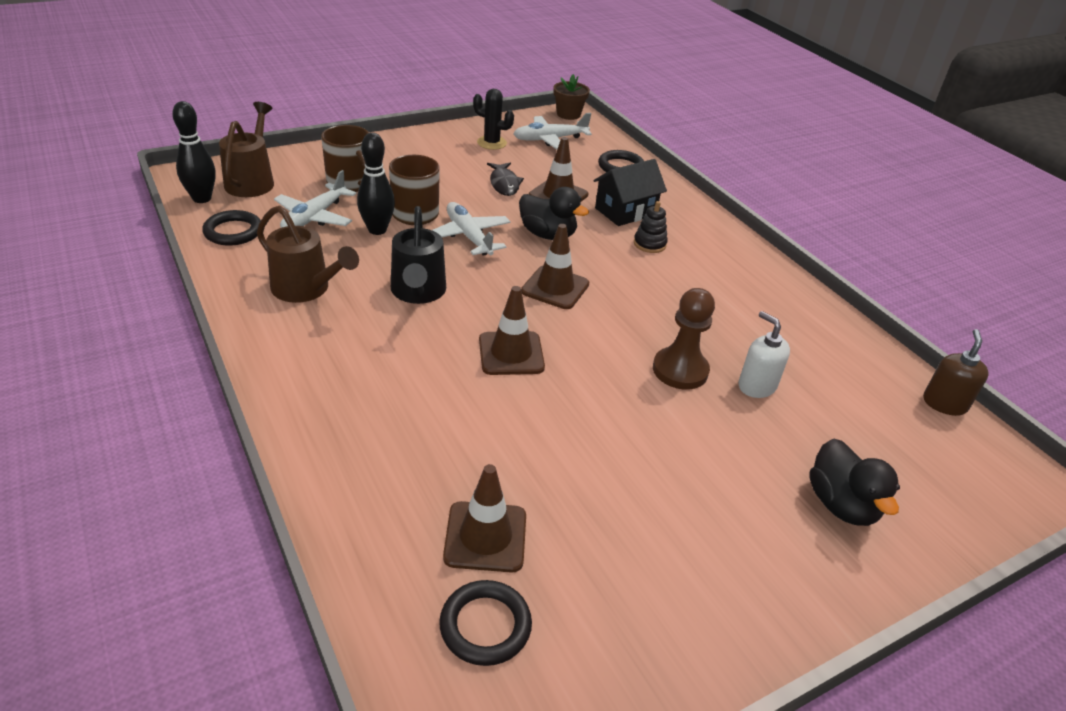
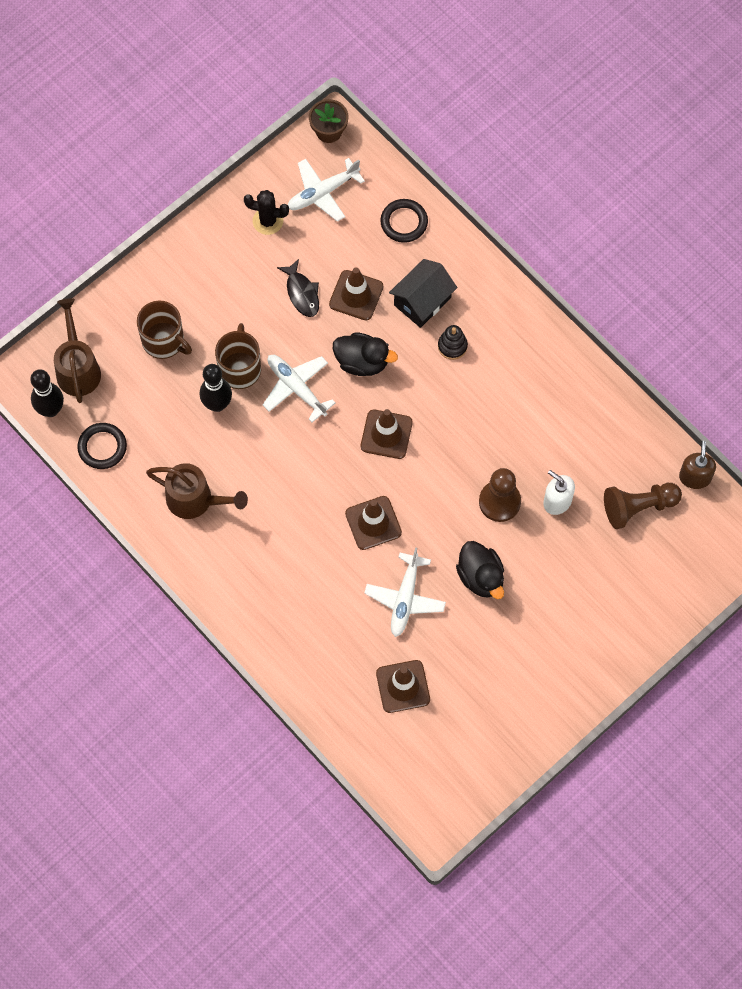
camera: 10 degrees left, 30 degrees up
(314, 217) = (157, 404): white plane -> white plane (405, 598)
(418, 293) = (282, 476): black watering can -> none
(485, 626) = (420, 743): black ring -> none
(841, 505) = (618, 597): black duck -> black duck (481, 577)
(868, 415) = (638, 507): none -> brown pawn

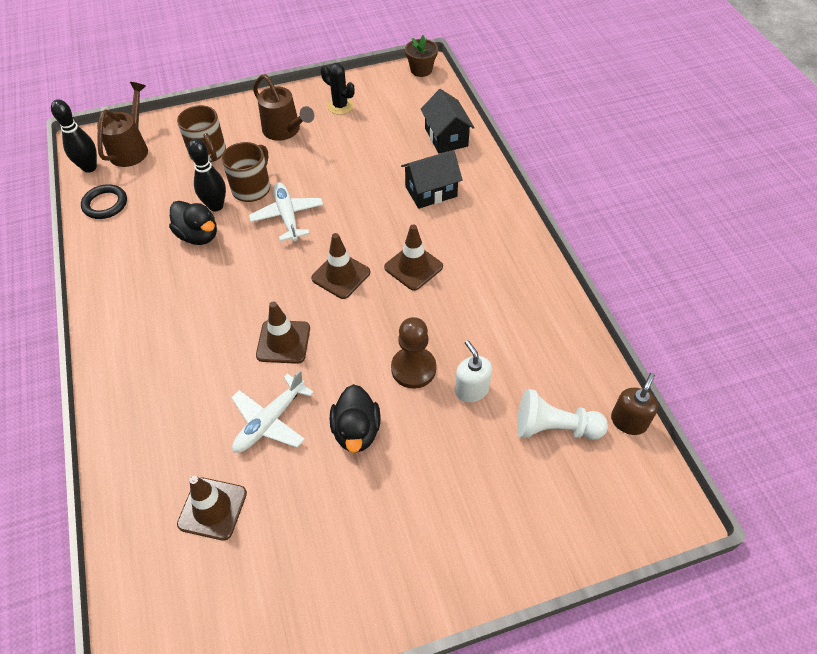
camera: 25 degrees right, 15 degrees down
(196, 500) = (146, 267): brown watering can -> brown watering can (285, 131)
(301, 293) = (335, 156): black fish -> none
(323, 193) = (393, 102): white plane -> none
(356, 295) = (378, 171): brown traffic cone -> brown traffic cone (413, 267)
(362, 362) = (354, 216): black duck -> black duck (198, 235)
(404, 222) = (446, 137): black ring -> black house
(452, 346) = (438, 230): black stacking toy -> none
(638, 507) = (554, 427): brown pawn -> white pawn

